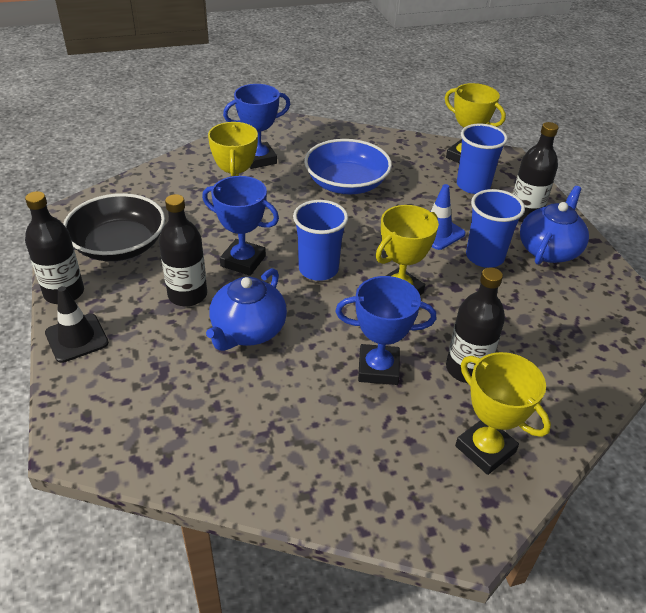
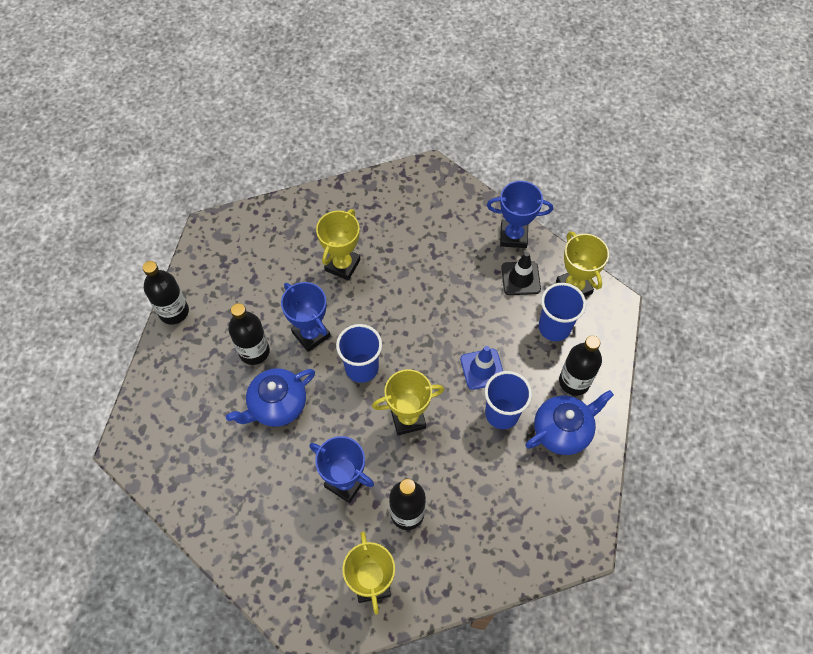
camera: 30 degrees right, 20 degrees up
(77, 338) = (164, 359): black traffic cone -> black traffic cone (520, 278)
(119, 245) = (231, 278): black bowl -> none
(259, 159) = (389, 218): blue trophy -> blue trophy (513, 236)
(346, 183) = (444, 279): blue bowl -> none

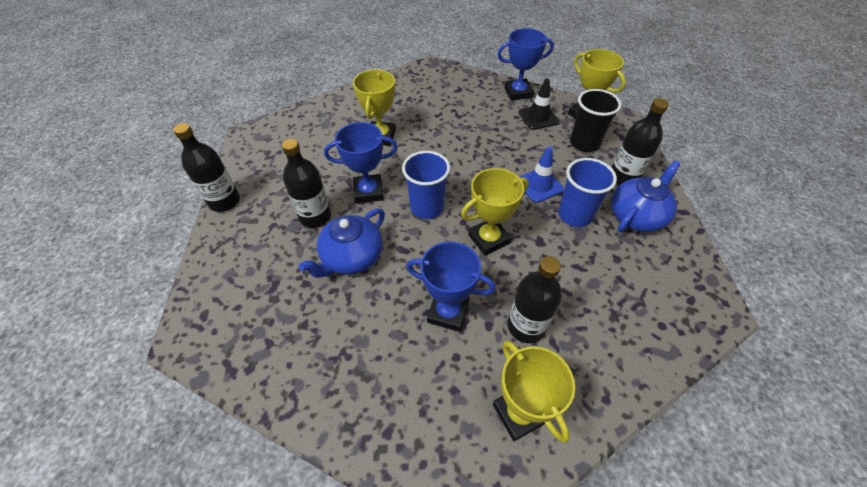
camera: 15 degrees left, 10 degrees down
(311, 334) = (368, 192): blue trophy -> blue trophy turned 45 degrees counterclockwise
(554, 327) = (584, 143): blue cup -> black cup

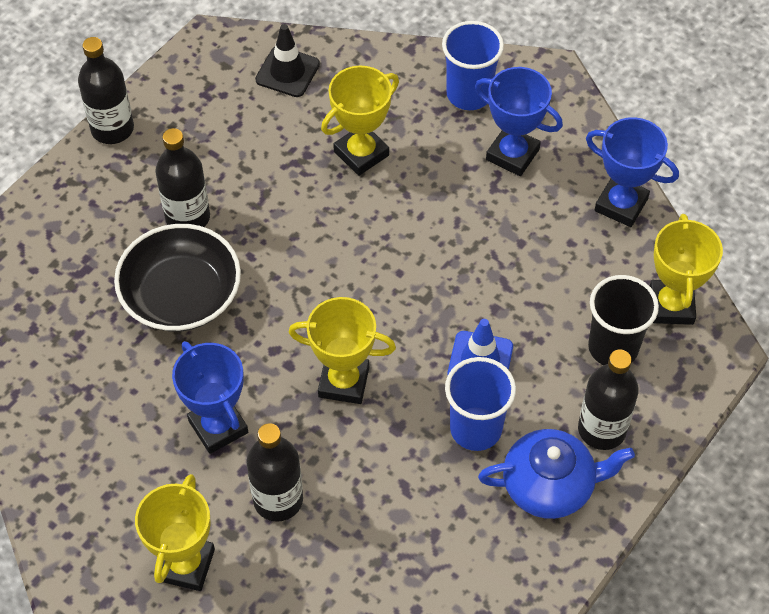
camera: 40 degrees right, 5 degrees up
(351, 257) = (181, 295): blue teapot -> black bowl
(368, 192) = (272, 225): blue trophy -> blue trophy (512, 154)
(427, 208) = (316, 293): blue cup -> blue cup (469, 94)
(538, 117) = (600, 264): black traffic cone -> black traffic cone (287, 72)

